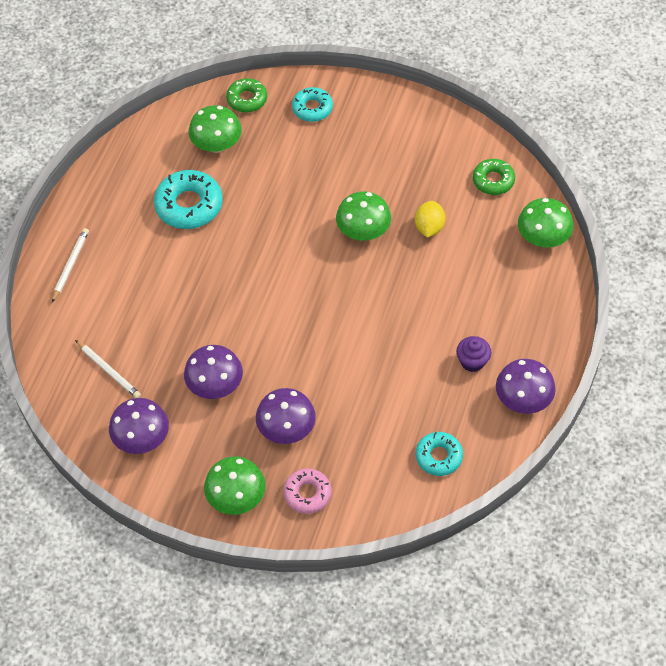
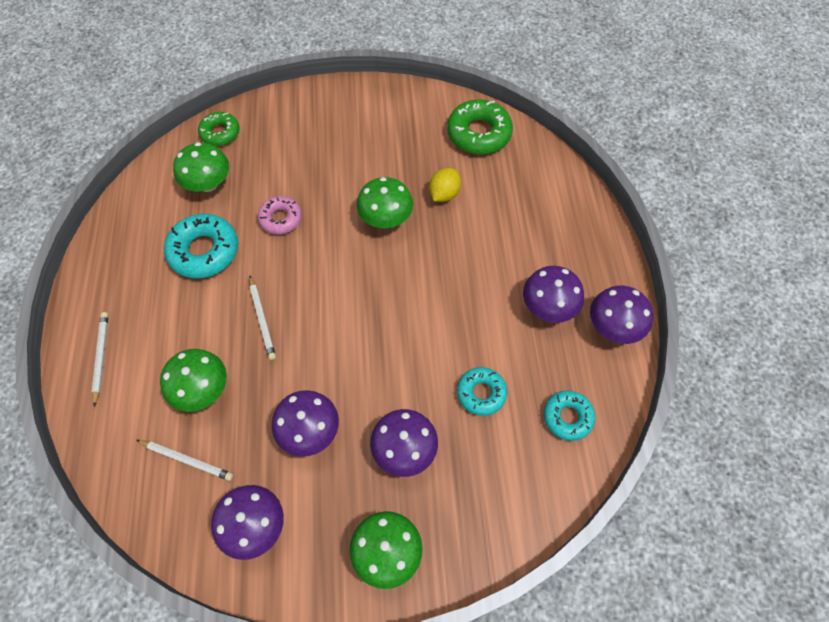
camera: 25 degrees left, 5 degrees up
(214, 281) = (262, 319): none -> white pencil
(307, 494) = (459, 514): pink donut -> pink donut (280, 219)
(312, 108) = (286, 122): turquoise donut -> turquoise donut (481, 393)
(429, 227) = (444, 194): yellow lemon -> yellow lemon turned 45 degrees clockwise
(472, 361) = (548, 307): purple cupcake -> purple mushroom
(493, 180) = (479, 133): green donut -> green donut, size x1.60
(543, 238) = (548, 169): green mushroom -> green mushroom (202, 389)

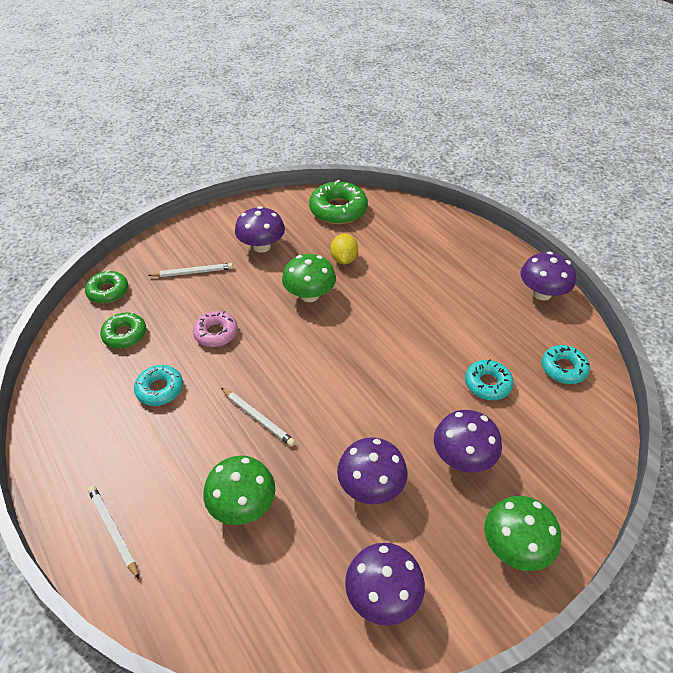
camera: 30 degrees left, 15 degrees down
(187, 460) = (273, 575): white pencil -> white pencil (193, 272)
(204, 251) = (160, 389): turquoise donut -> turquoise donut, size x0.62
(208, 184) = (125, 334): green mushroom -> green donut
(548, 307) = (486, 301): purple mushroom -> purple mushroom (261, 246)

